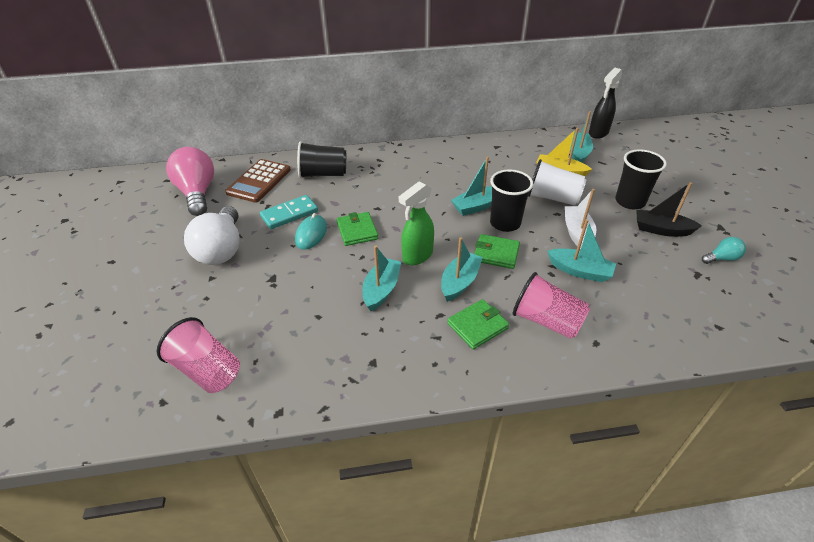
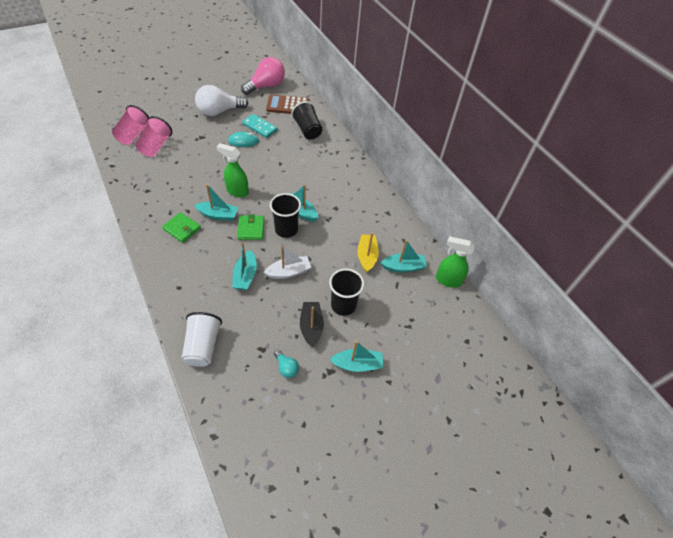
camera: 65 degrees right, 10 degrees up
(357, 231) = (253, 159): green wallet -> none
(381, 289) = (203, 182): turquoise boat -> turquoise boat (357, 364)
(546, 321) = (193, 261): pink cup -> pink cup (156, 146)
(552, 198) = (328, 254): white cup -> white cup (203, 346)
(598, 133) = (447, 280): black spray bottle -> green spray bottle

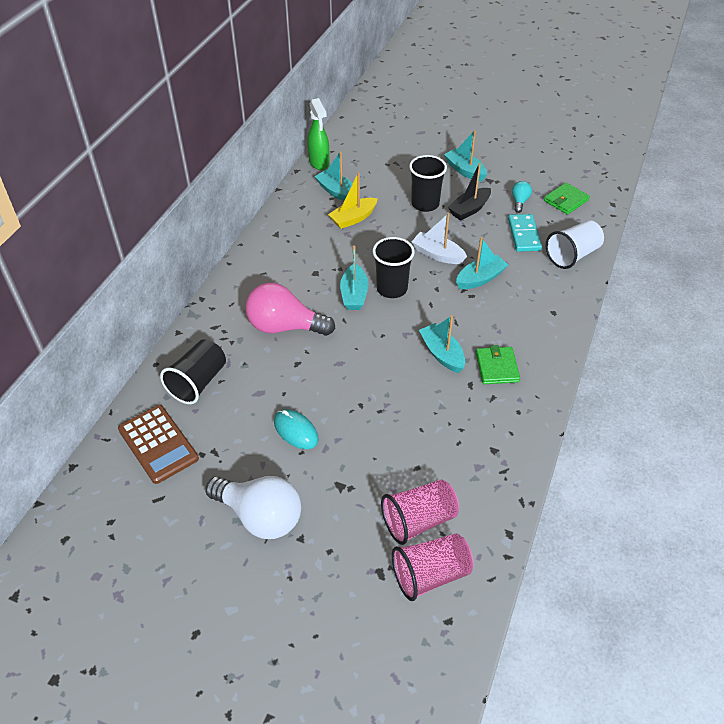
camera: 125 degrees left, 5 degrees down
(237, 191) = (389, 366): green spray bottle -> none
(251, 229) = (425, 314): green wallet -> green wallet (566, 200)
(260, 127) = (246, 437): turquoise domino -> turquoise domino (524, 235)
(266, 86) = (127, 512): pink light bulb -> pink light bulb (284, 327)

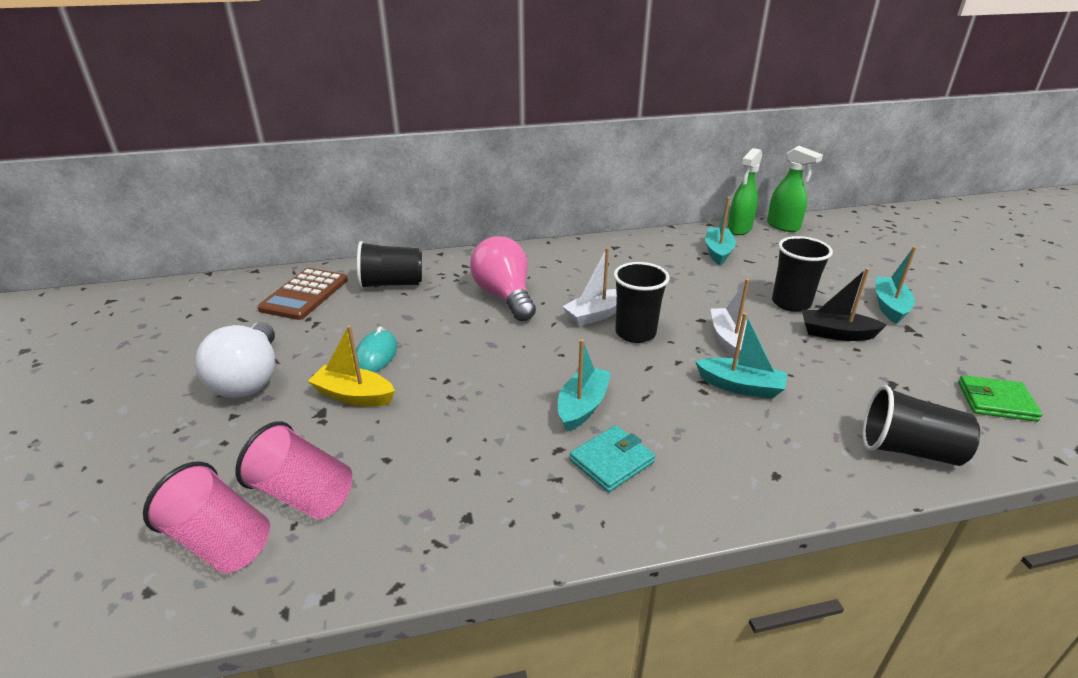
camera: 55 degrees right, 15 degrees down
(338, 142) = (783, 226): none -> green spray bottle
(353, 218) = (698, 273): yellow boat -> yellow boat (354, 395)
(354, 294) = (596, 315): turquoise boat -> white boat
(497, 367) = (612, 461): green wallet -> turquoise wallet
(519, 202) = (918, 364): turquoise light bulb -> none
(524, 235) = (869, 390): turquoise domino -> none
(572, 255) = (908, 450): white cup -> black cup

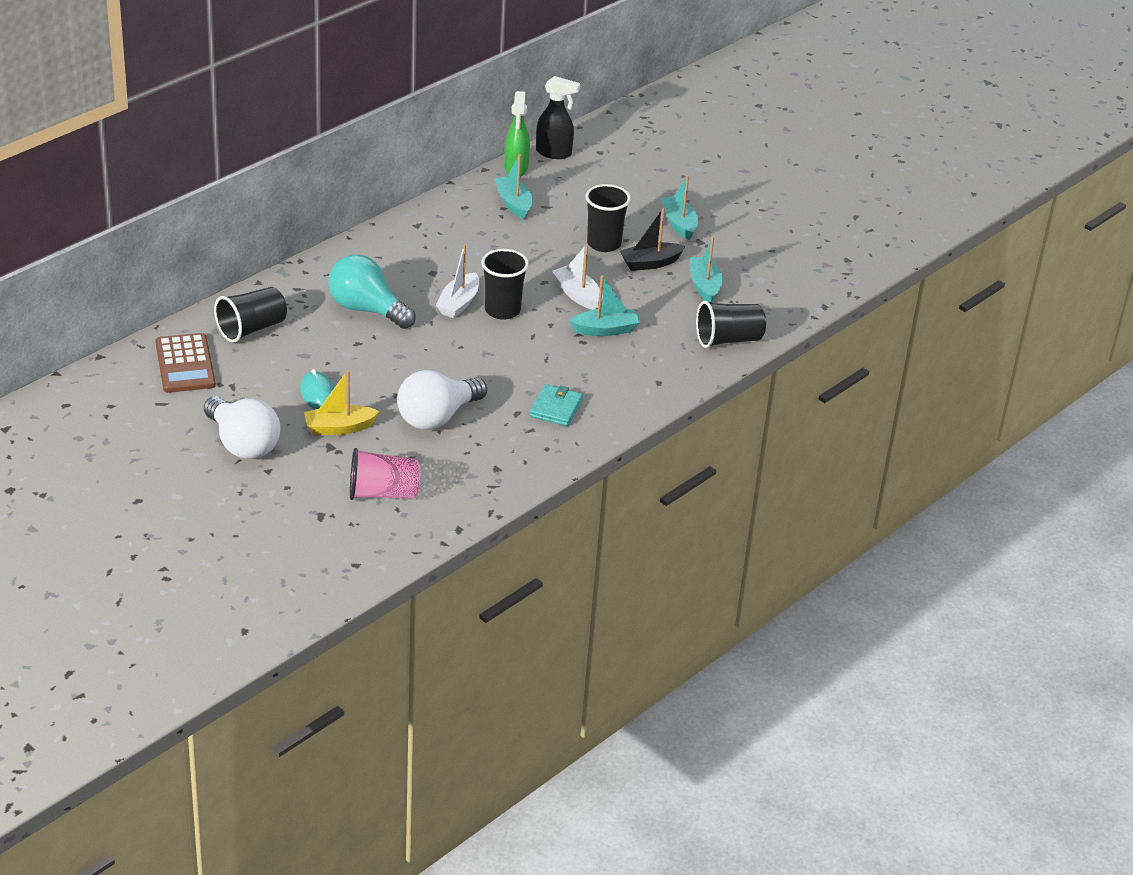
camera: 35 degrees left, 5 degrees up
(220, 541) = (364, 531): pink cup -> none
(463, 421) = (437, 417): none -> white light bulb
(505, 296) = (367, 309): pink light bulb -> turquoise light bulb
(582, 406) = (509, 380): turquoise boat -> turquoise boat (705, 286)
(783, 226) = (554, 153): green spray bottle -> black spray bottle
(996, 401) = (771, 287): green wallet -> none

